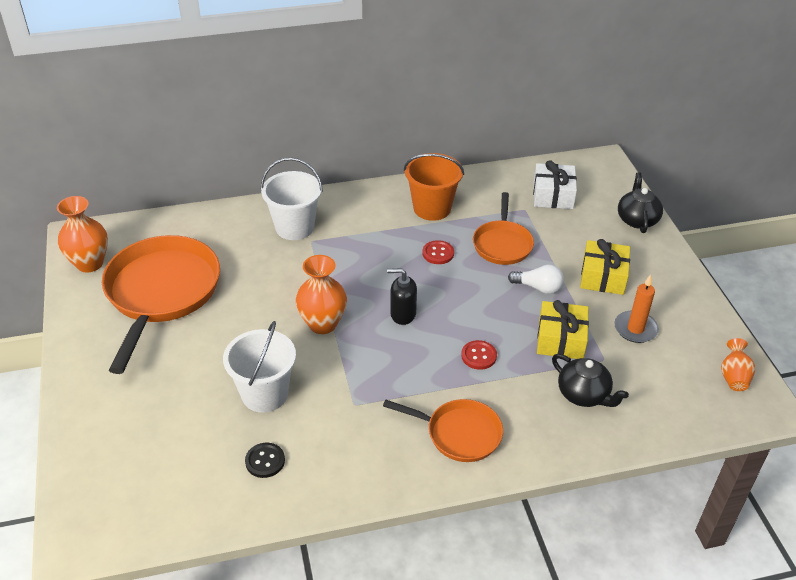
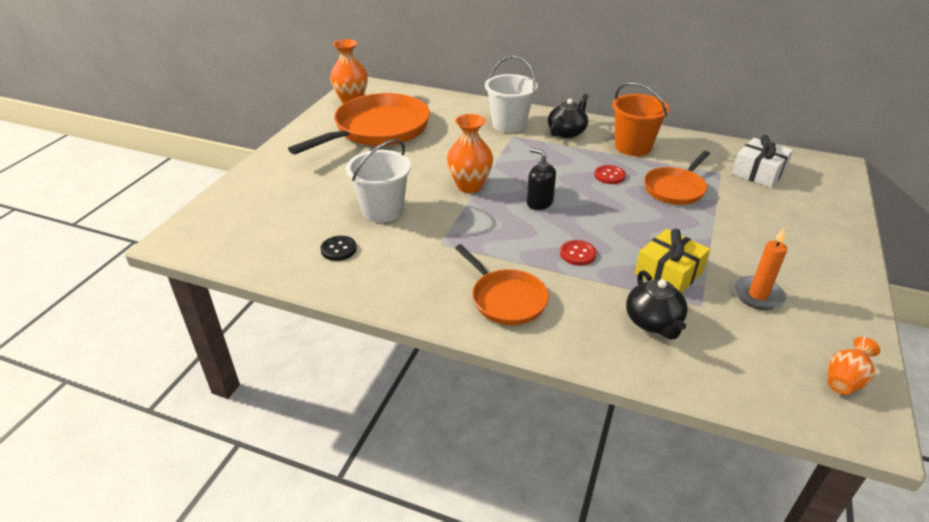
camera: 35 degrees right, 5 degrees down
(538, 287) = (681, 229): white light bulb -> none
(603, 276) = (758, 244): yellow gift -> none
(637, 219) = (836, 216): black teapot -> black teapot (567, 132)

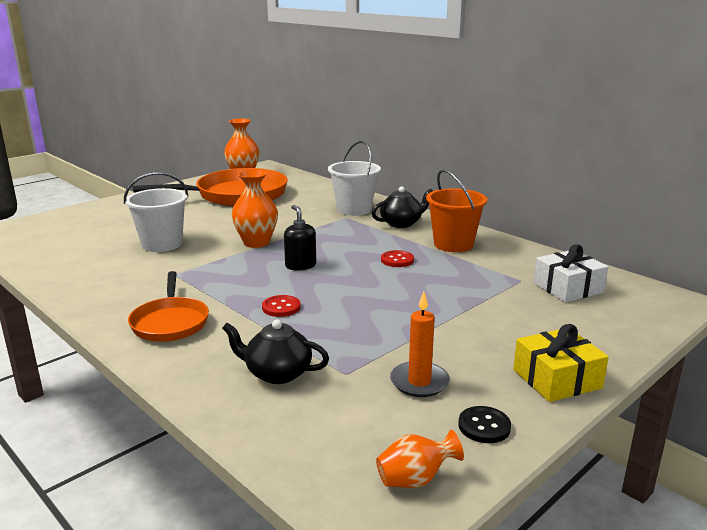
camera: 25 degrees right, 15 degrees down
(338, 249) = (92, 261): black button -> black button (484, 426)
(653, 322) = (277, 373): black teapot -> black teapot turned 90 degrees clockwise
(669, 273) = (349, 341): yellow gift -> yellow gift (557, 379)
(675, 188) = (452, 282): orange pan -> none

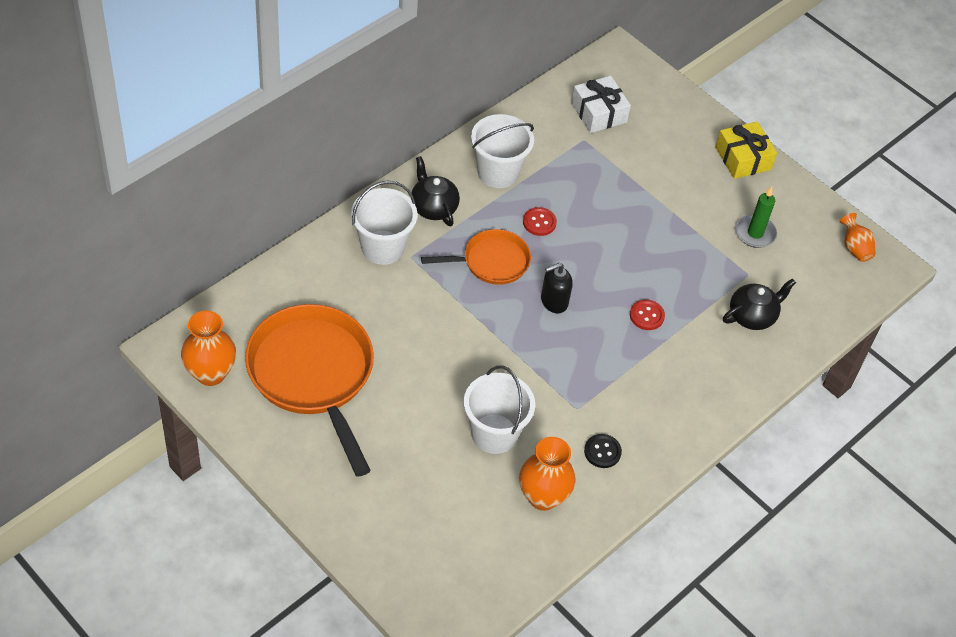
camera: 95 degrees left, 30 degrees up
(170, 322) = (679, 396): orange pan -> orange pan (491, 262)
(256, 243) = (491, 342): orange vase -> orange vase (543, 497)
(277, 373) = (753, 316): black teapot -> black teapot turned 135 degrees counterclockwise
(419, 382) = (755, 233): orange candle -> green candle
(453, 244) = (498, 172): orange bucket -> white bucket
(484, 426) = (801, 207): black button -> black button (602, 452)

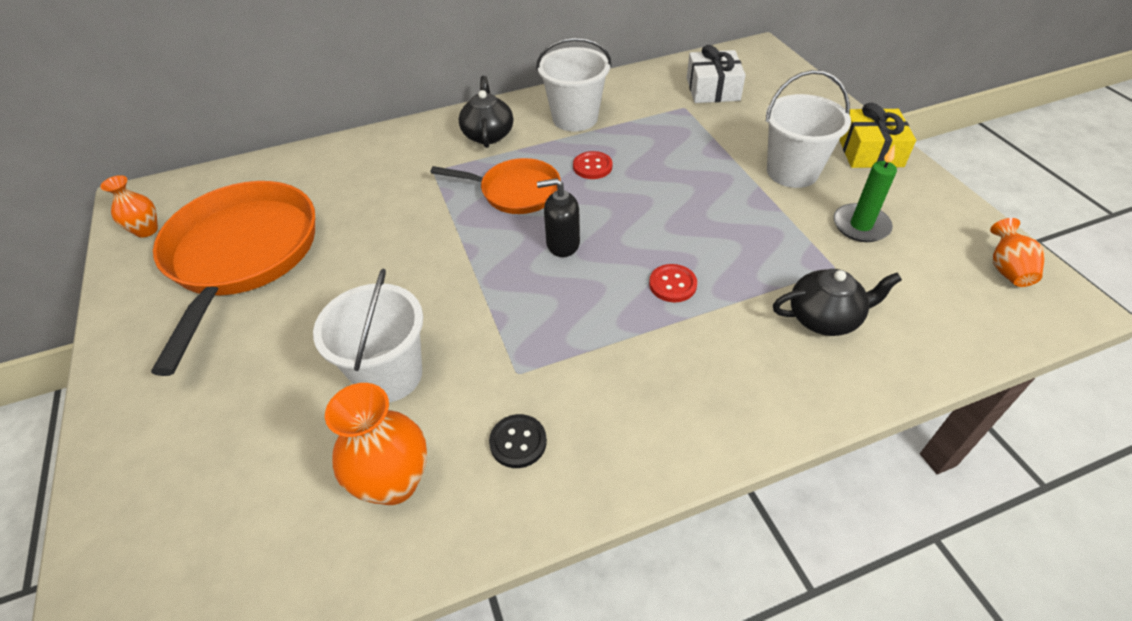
camera: 30 degrees right, 5 degrees down
(210, 373) = (146, 230): orange vase -> orange vase, size x0.61
(382, 247) = (411, 157): white bucket -> white bucket (792, 172)

